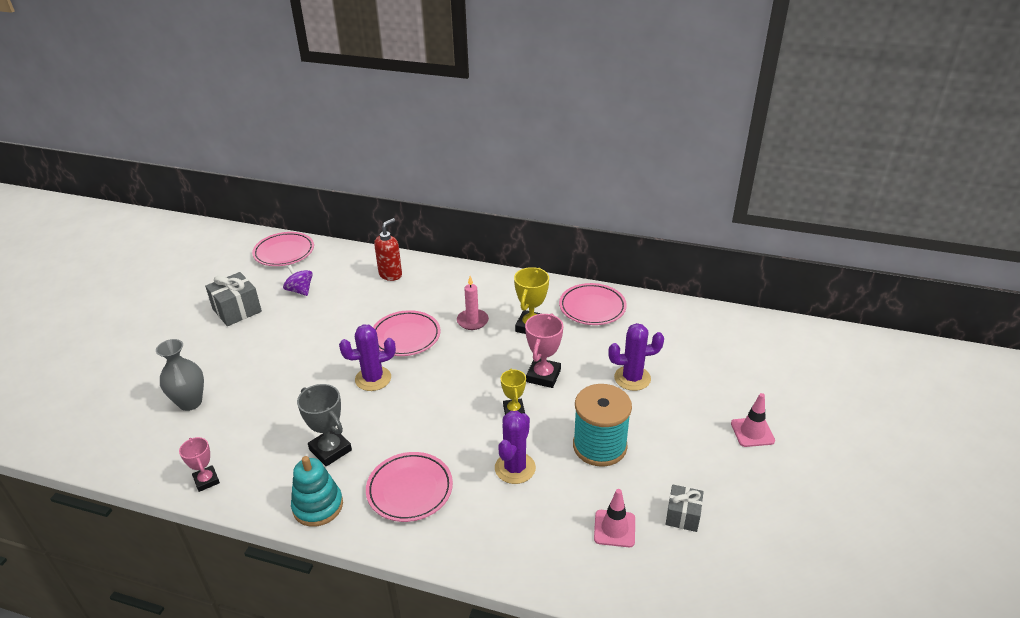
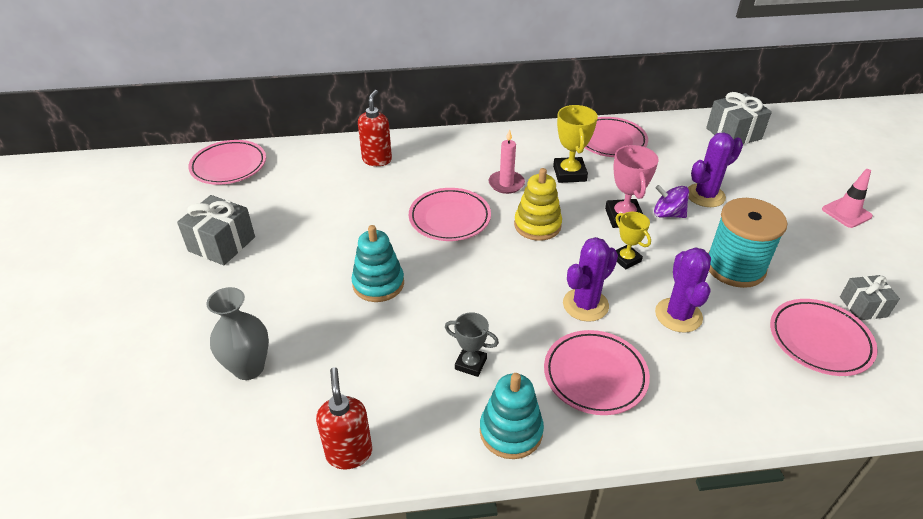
camera: 25 degrees left, 5 degrees up
(206, 480) = (349, 453): pink trophy -> red soap dispenser
(300, 290) = (284, 202): purple spinning top -> purple spinning top (668, 214)
(315, 371) = (378, 284): none -> turquoise stacking toy
(330, 450) = (470, 364): grey trophy -> grey trophy, size x0.65
(373, 379) = (452, 272): purple cactus -> purple cactus (585, 305)
(467, 362) = (537, 225): none -> yellow stacking toy
(614, 528) = (819, 340): pink traffic cone -> pink plate
(714, 330) = (733, 133): none -> grey gift

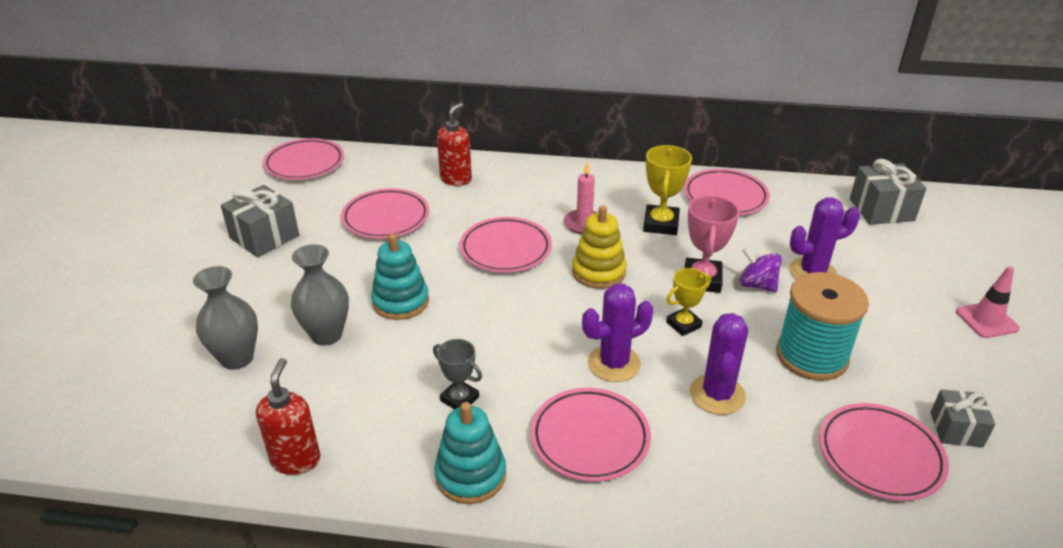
camera: 15 degrees right, 5 degrees down
(324, 328) = (327, 335): none -> grey vase
(329, 207) = (386, 218): none -> pink plate
(626, 259) = (683, 324): yellow trophy -> yellow trophy turned 75 degrees clockwise

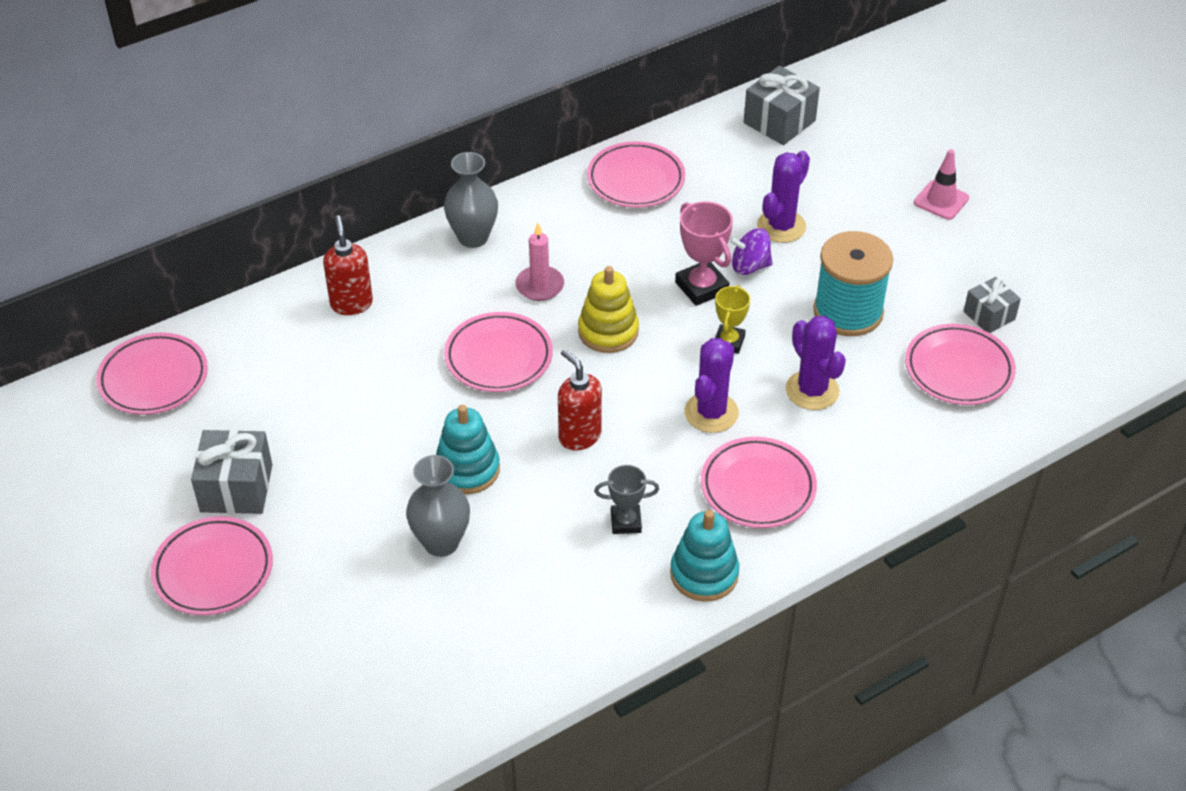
camera: 40 degrees left, 10 degrees up
(237, 358) = (389, 616): grey vase -> grey vase (473, 237)
(296, 459) = (558, 655): red soap dispenser -> red soap dispenser (579, 436)
(386, 218) = (337, 392): pink plate -> pink plate (213, 570)
(661, 224) = (609, 246): yellow trophy -> none

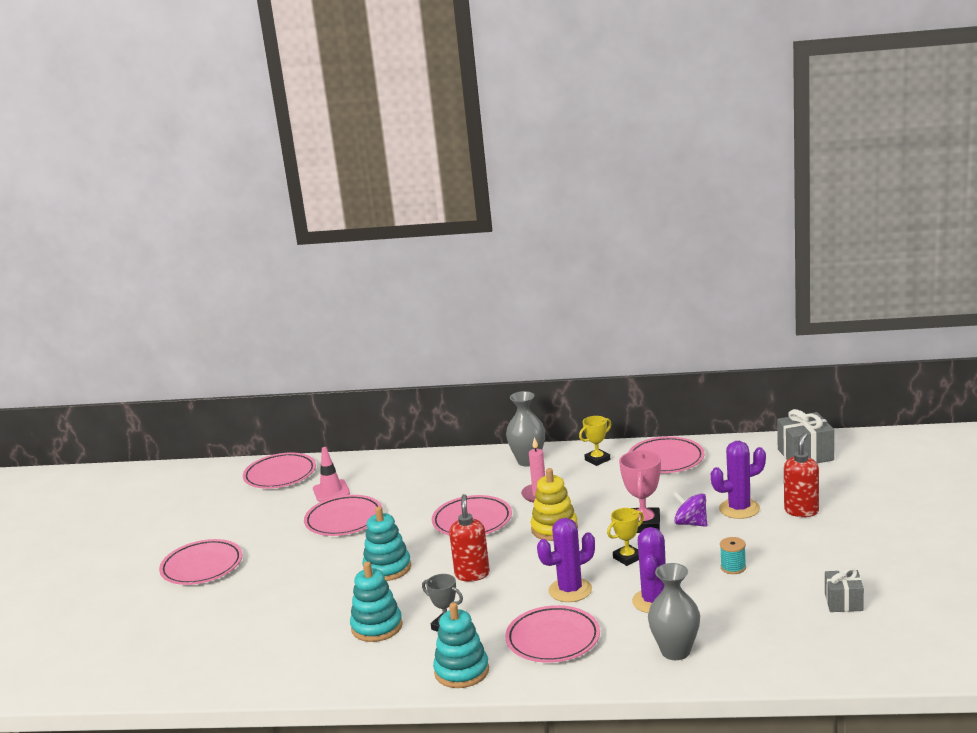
camera: 40 degrees right, 25 degrees down
(236, 488) = (259, 535): grey gift -> none
(351, 303) = (421, 472): red soap dispenser -> red soap dispenser (801, 511)
(441, 542) = (330, 597): grey vase -> grey vase (675, 651)
(545, 559) = (377, 627): none -> turquoise stacking toy
(556, 207) = (597, 460): none -> yellow trophy
(848, 312) = (733, 567): turquoise spool -> turquoise spool, size x0.43
(941, 200) = (882, 527): pink traffic cone -> pink traffic cone (331, 491)
(958, 369) = (781, 625): pink plate -> pink plate (344, 520)

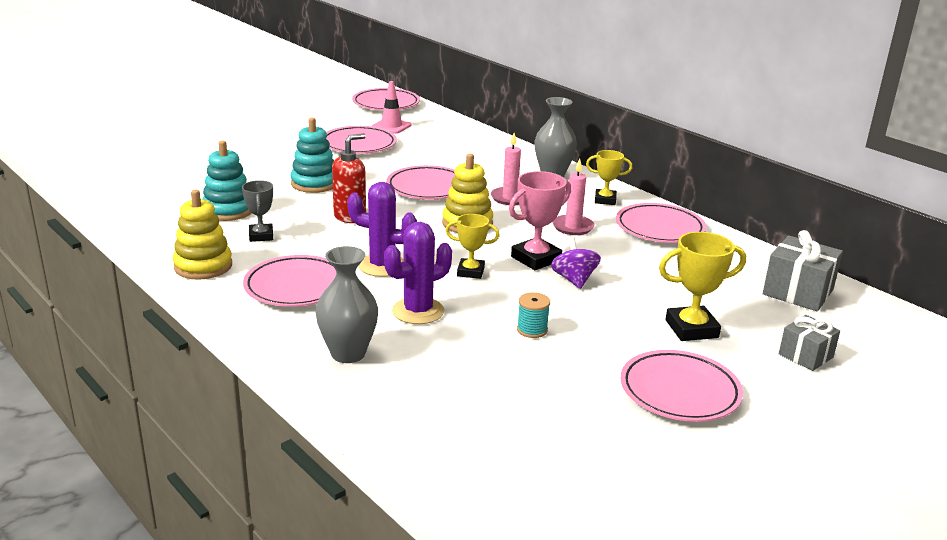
camera: 40 degrees right, 5 degrees up
(202, 567) = (233, 126): pink plate -> pink plate (679, 392)
(461, 671) = (203, 266): turquoise stacking toy -> yellow stacking toy
(619, 490) = (573, 227): none -> pink candle
(739, 509) = (639, 294): purple cactus -> none
(801, 511) = (691, 329): red soap dispenser -> yellow trophy
(843, 602) = (561, 419): grey gift -> grey gift (805, 356)

